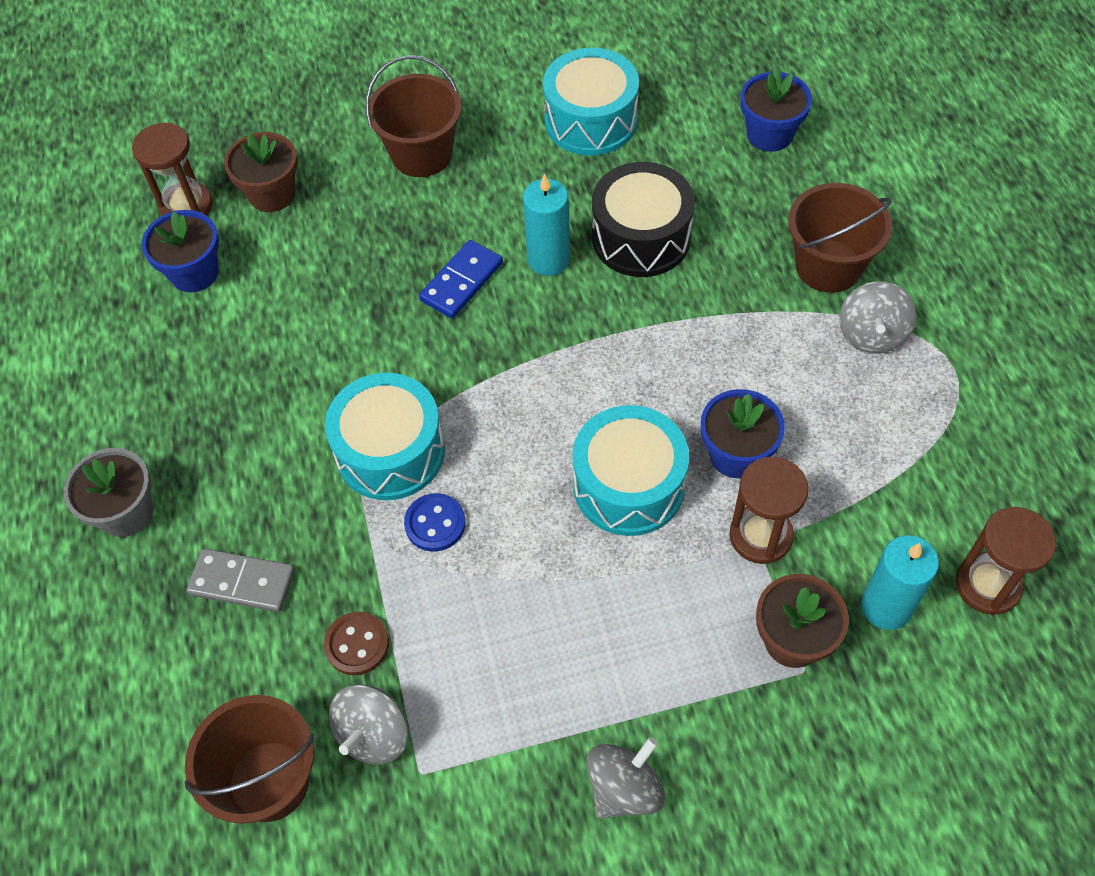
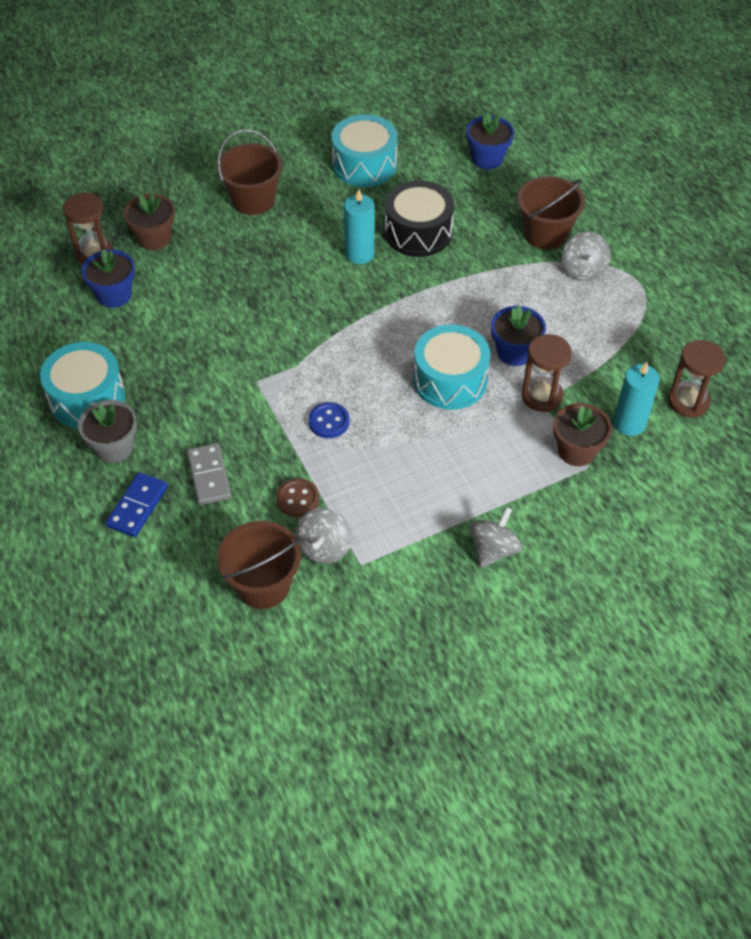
camera: 15 degrees left, 5 degrees down
(242, 582) = (209, 476): grey domino -> grey domino turned 75 degrees clockwise
(390, 451) = (286, 384): turquoise drum -> turquoise drum (87, 398)
(462, 282) = (304, 275): blue domino -> blue domino (137, 506)

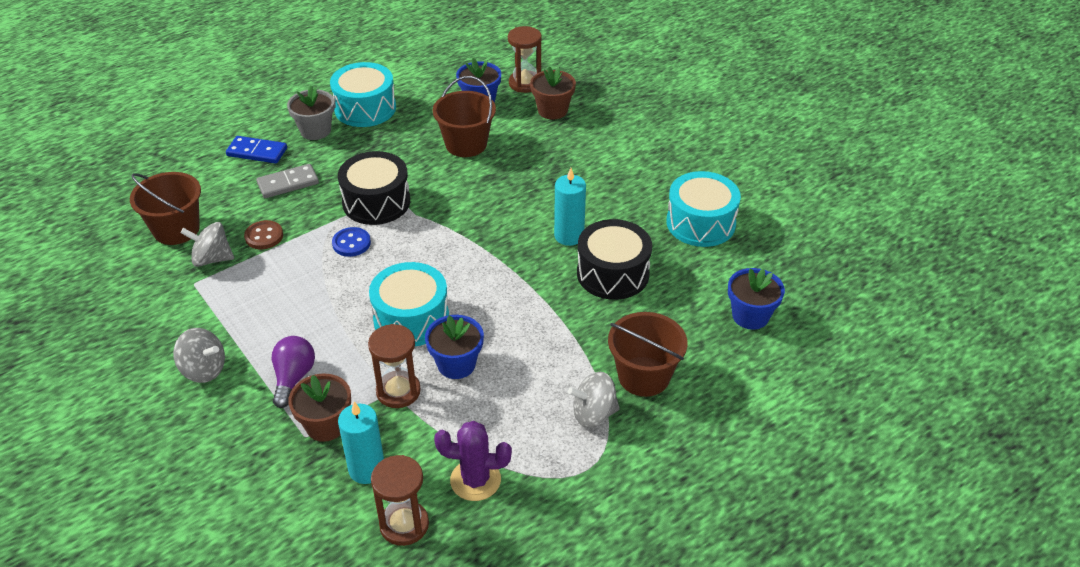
camera: 80 degrees right, 10 degrees down
(253, 200) = (621, 158): brown bucket -> brown bucket (466, 144)
(266, 397) = (376, 202): none -> black drum
(514, 474) = (293, 378): none -> purple light bulb
(646, 352) = (475, 480): none -> purple cactus

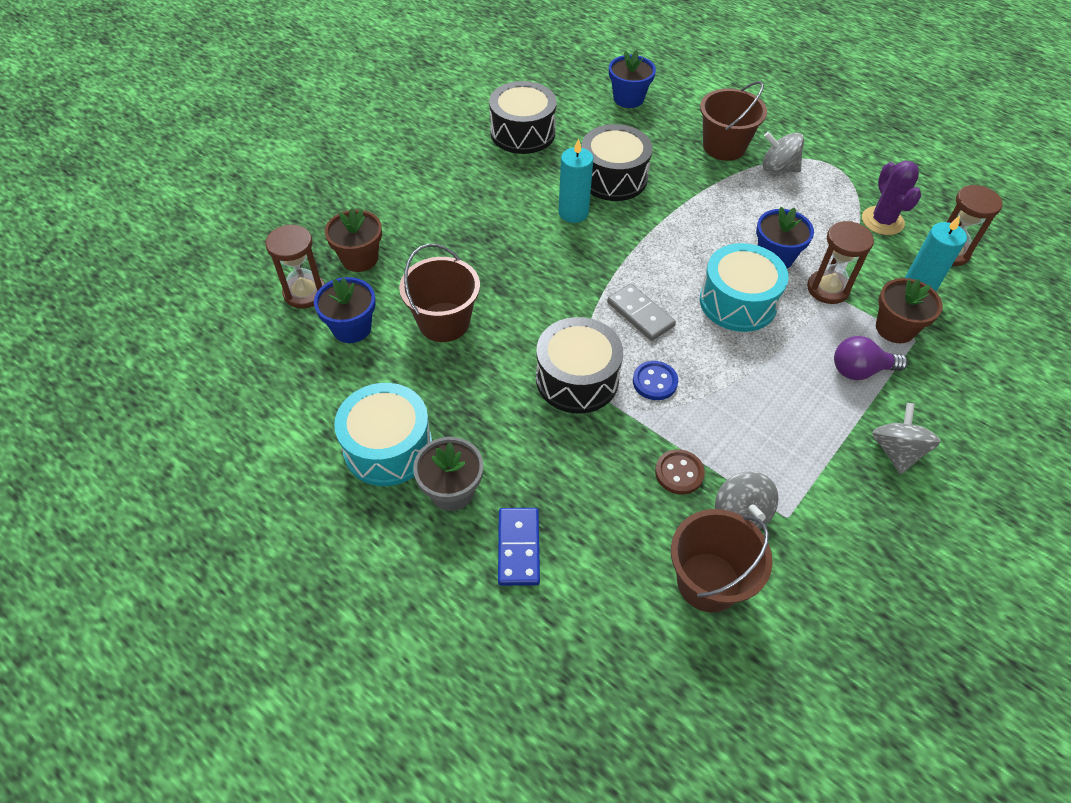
camera: 105 degrees left, 10 degrees up
(288, 183) = (573, 483): grey domino -> grey domino (640, 314)
(593, 414) = (778, 168): grey spinning top -> grey spinning top turned 135 degrees clockwise
(700, 223) = (522, 133): turquoise drum -> black drum

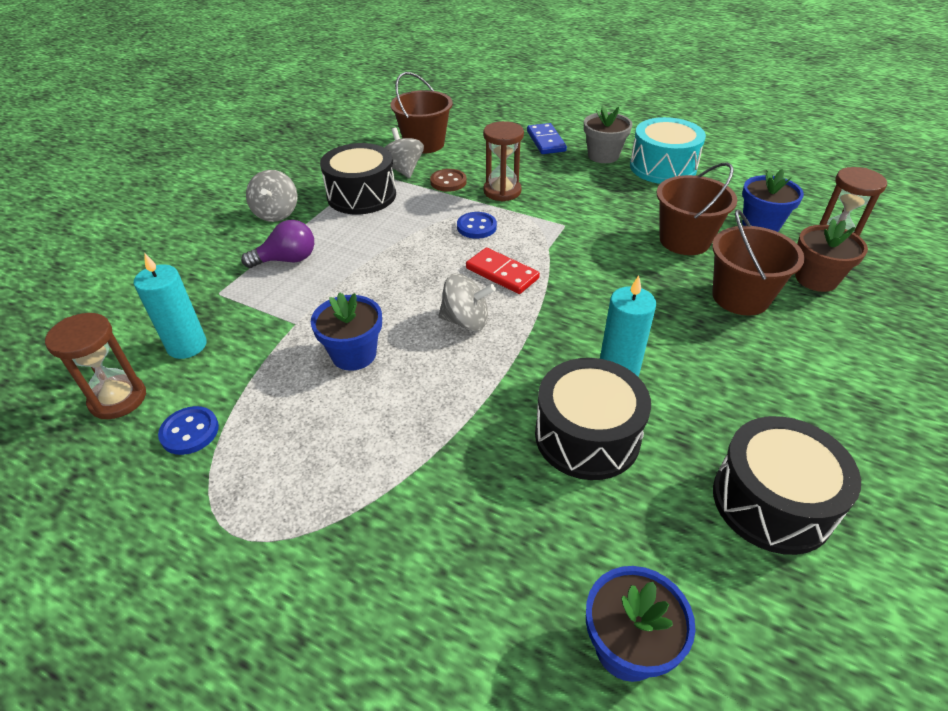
camera: 170 degrees right, 10 degrees down
(577, 379) = (544, 220): black drum -> black drum (361, 195)
(640, 314) = (502, 273): grey domino -> red domino
(724, 147) = (419, 539): brown bucket -> brown bucket (740, 297)
(738, 302) = (401, 299): turquoise drum -> none
(778, 168) = (327, 506): grey spinning top -> grey spinning top (466, 321)
(828, 289) = (297, 328): brown hourglass -> brown hourglass (502, 191)
(882, 221) = (190, 432): purple cactus -> blue button
(895, 328) = (236, 299): brown flower pot -> none

